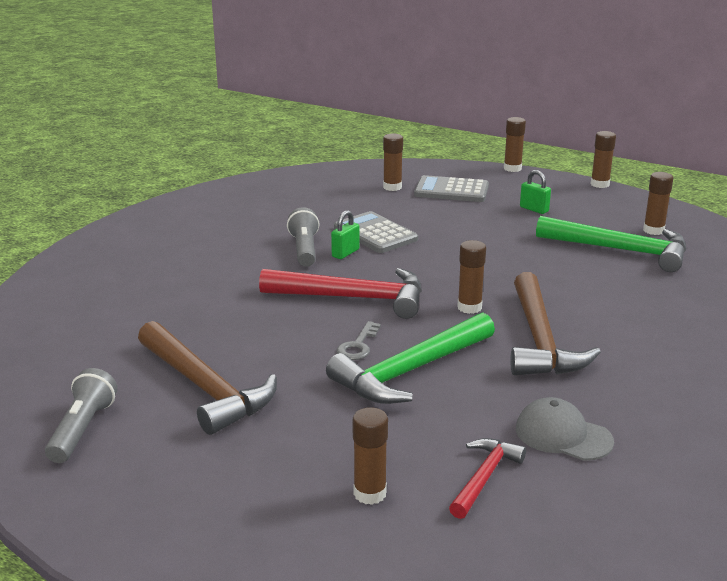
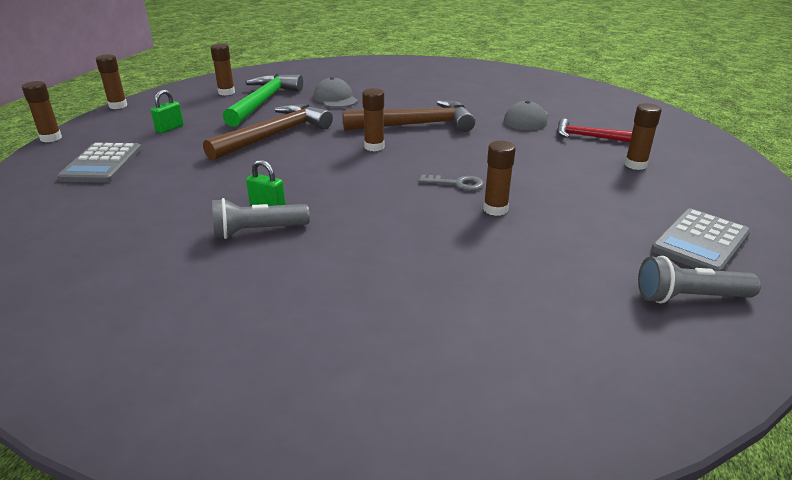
camera: 100 degrees left, 5 degrees up
(204, 388) = (570, 244): brown hammer -> brown hammer (274, 135)
(353, 298) = (371, 193): red hammer -> none
(375, 234) = (216, 195): grey calculator -> grey calculator (700, 242)
(392, 187) = (73, 196): brown glue stick -> brown glue stick (495, 209)
(411, 371) = (483, 162): green hammer -> none
(641, 293) = (335, 98): none -> grey cap

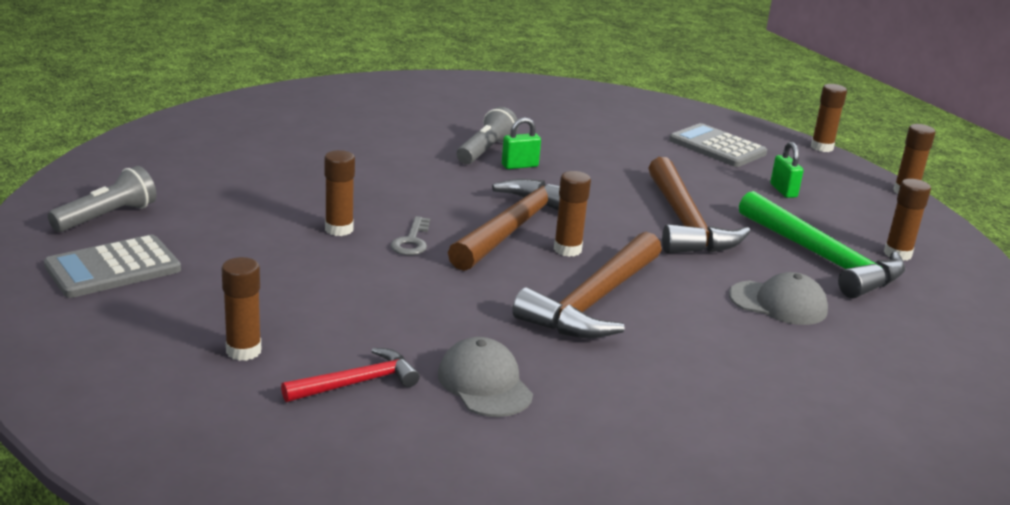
camera: 130 degrees right, 5 degrees down
(377, 168) = (513, 228): none -> brown hammer
(457, 184) = (412, 241): grey key -> grey key turned 45 degrees counterclockwise
(700, 242) = (113, 268): grey calculator -> grey calculator turned 120 degrees counterclockwise

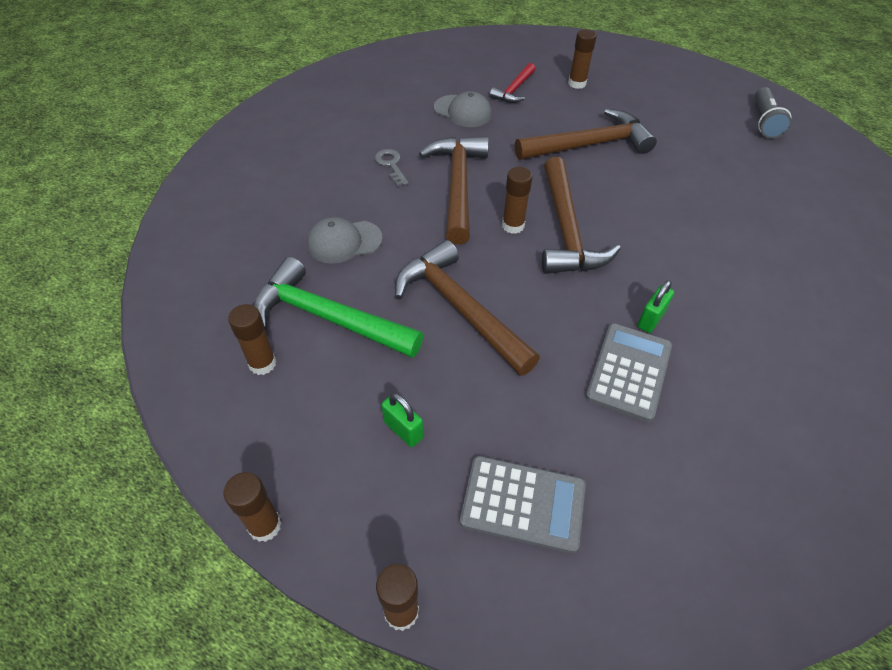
camera: 150 degrees right, 25 degrees up
(113, 268) = (698, 96): grey calculator -> grey calculator (629, 372)
(339, 229) = (654, 172): brown glue stick -> none
(367, 277) = (589, 145): none -> brown hammer
(412, 241) = (605, 184): grey key -> grey key (391, 165)
(485, 150) = (701, 328): grey flashlight -> none

